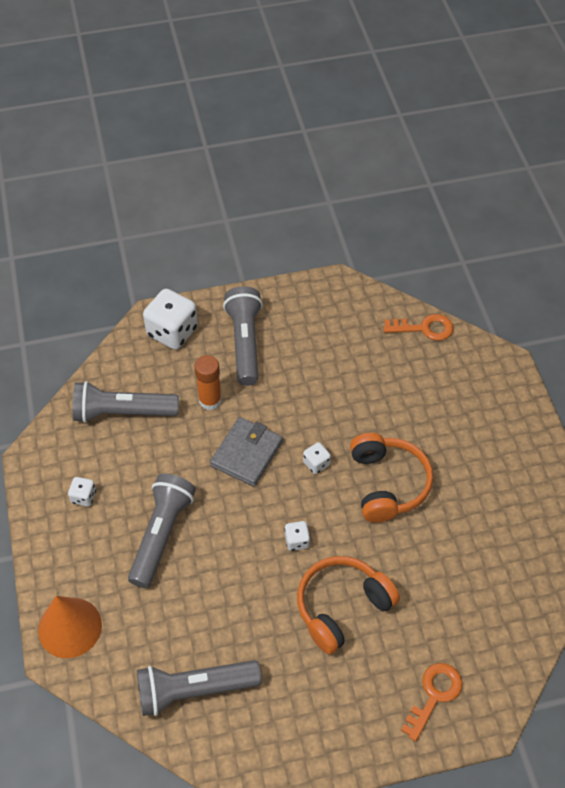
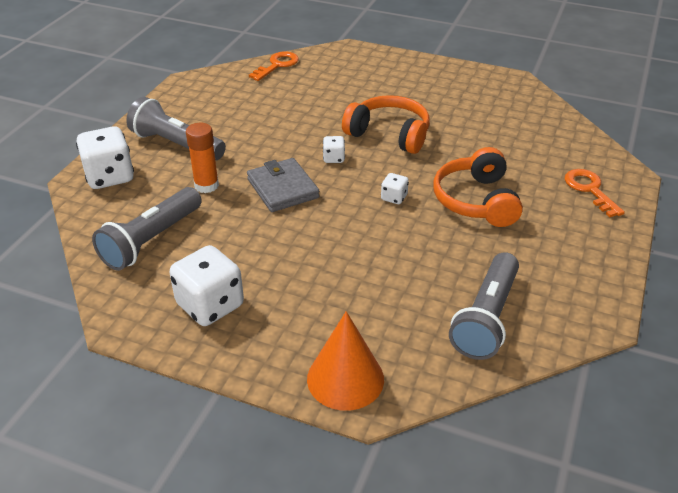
camera: 55 degrees left, 15 degrees down
(83, 497) = (210, 305): white dice -> white dice, size x2.06
(161, 535) = (307, 271): grey flashlight -> none

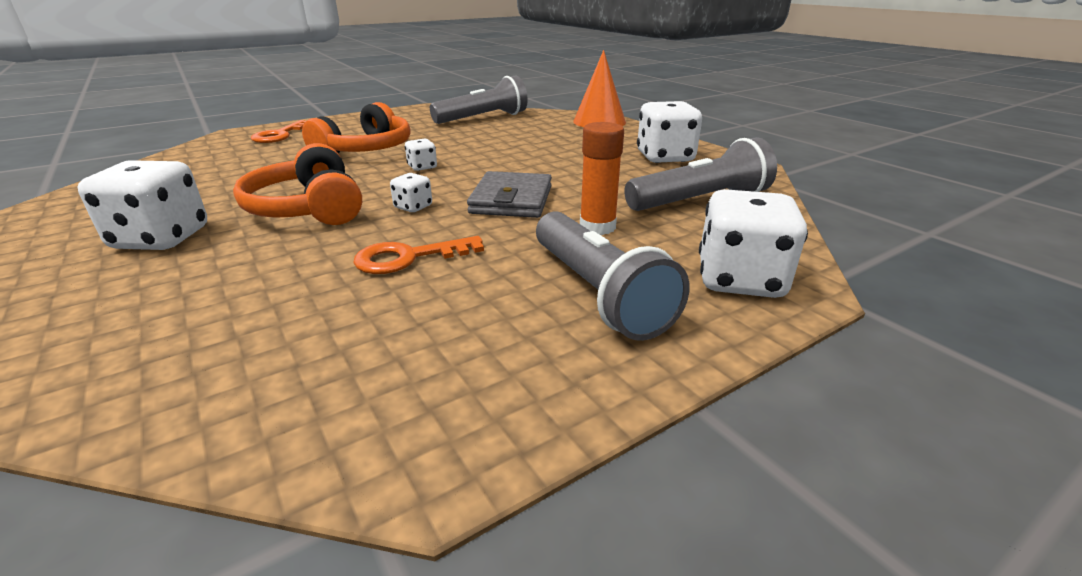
camera: 145 degrees left, 10 degrees down
(277, 65) = (166, 408): orange key -> orange key (409, 257)
(415, 94) = (161, 238): none -> white dice

